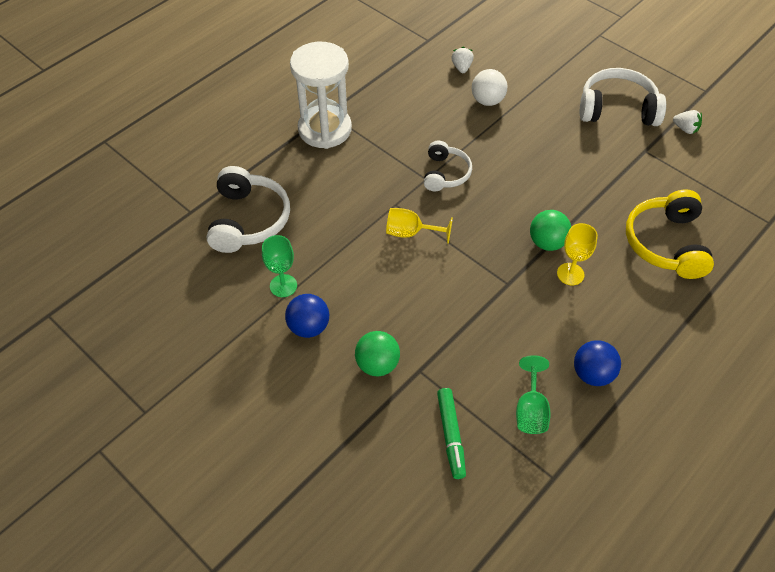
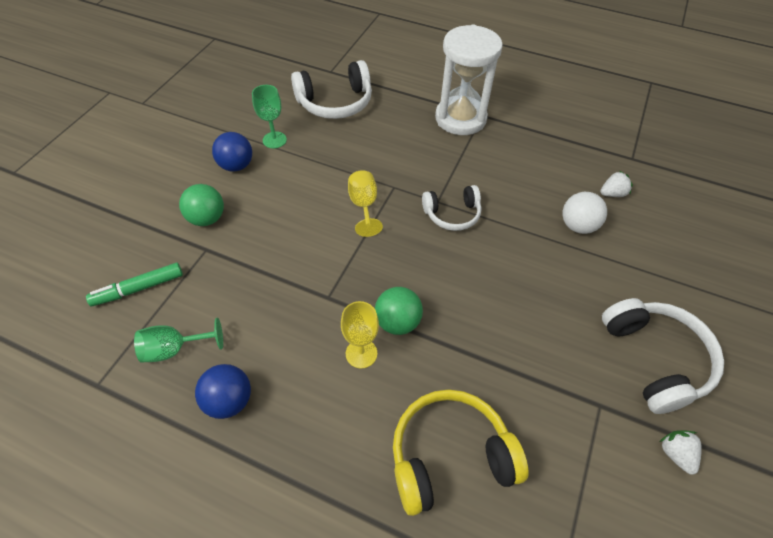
camera: 70 degrees right, 0 degrees up
(685, 129) = (675, 454): white strawberry -> white strawberry turned 150 degrees clockwise

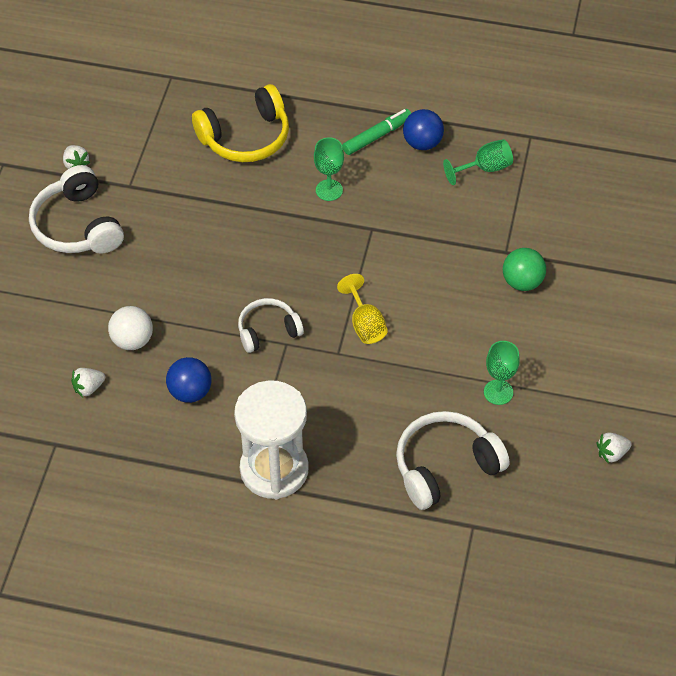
camera: 170 degrees right, 0 degrees up
(139, 289) = (545, 207): green marker -> green marker (377, 136)
(214, 93) = (612, 453): none -> white strawberry
(236, 166) = (525, 349): blue ball -> blue ball (190, 392)
(361, 353) = (329, 190): yellow goblet -> green goblet
(397, 322) = (303, 218): green ball -> none

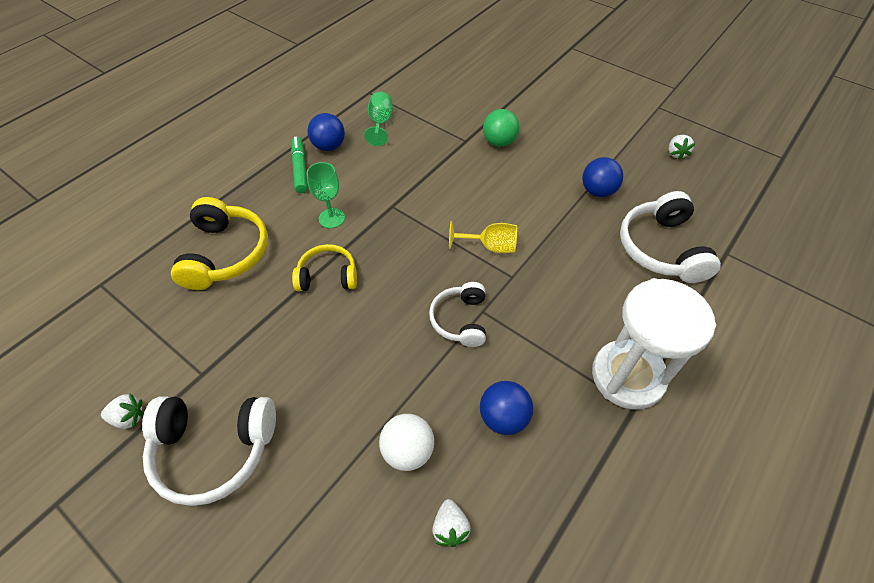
camera: 65 degrees left, 0 degrees up
(262, 218) = (327, 276): none -> yellow headphones
(498, 392) = (597, 191): green goblet -> blue ball

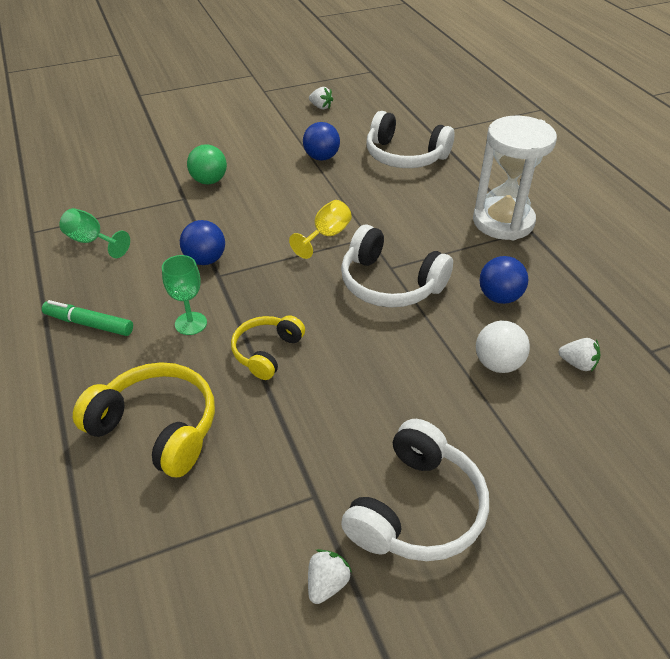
camera: 60 degrees left, 10 degrees down
(329, 146) = (80, 290): blue ball -> blue ball (205, 260)
(460, 320) = (390, 283): white headphones -> white headphones, size x1.60

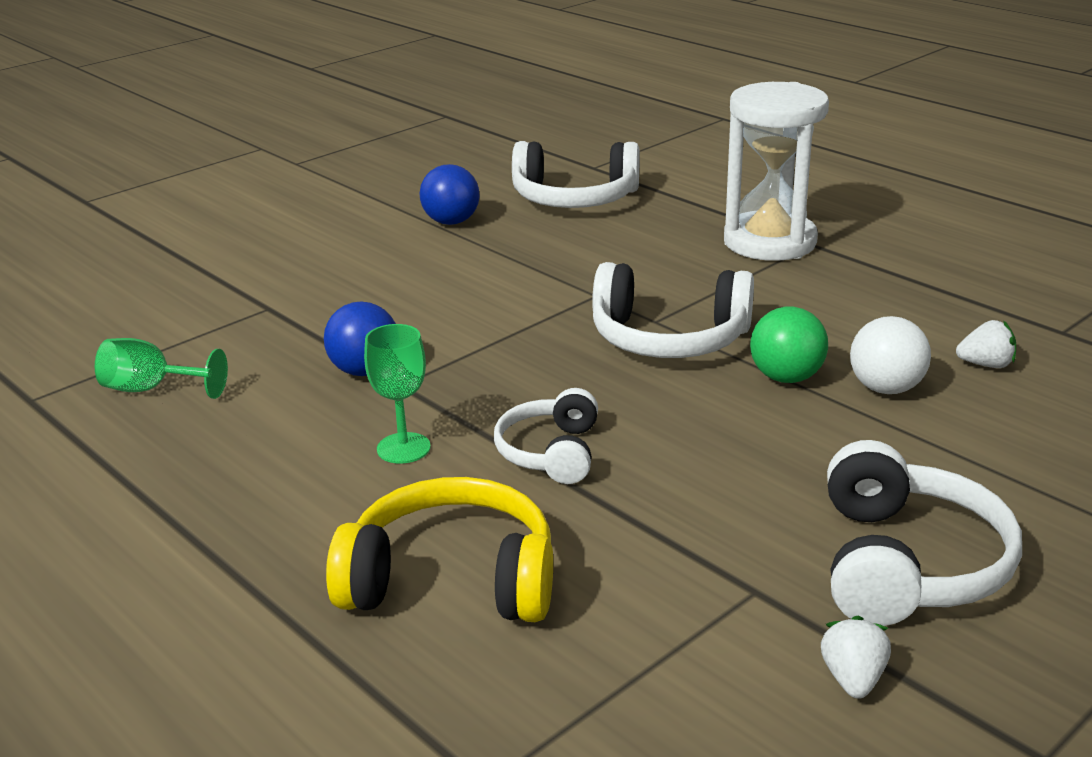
camera: 20 degrees left, 15 degrees down
(89, 324) = (232, 488): green marker -> none
(209, 181) = (294, 280): green ball -> green ball (786, 378)
(267, 352) = (551, 453): yellow headphones -> white headphones
(321, 107) = (402, 167): white strawberry -> none
(326, 236) = (532, 306): yellow goblet -> none
(499, 297) = (830, 320): blue ball -> none

